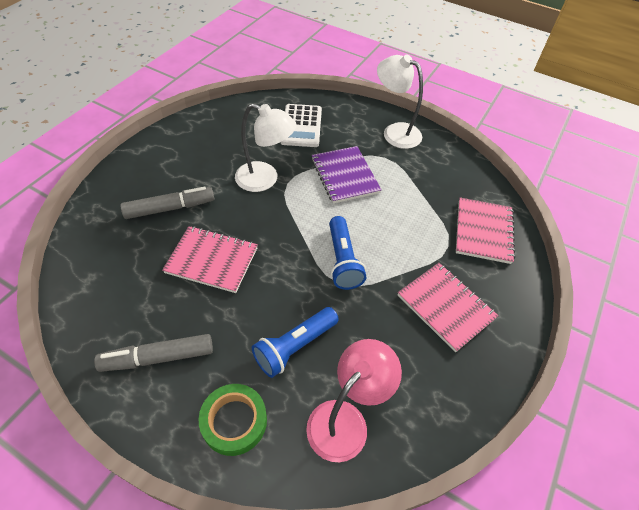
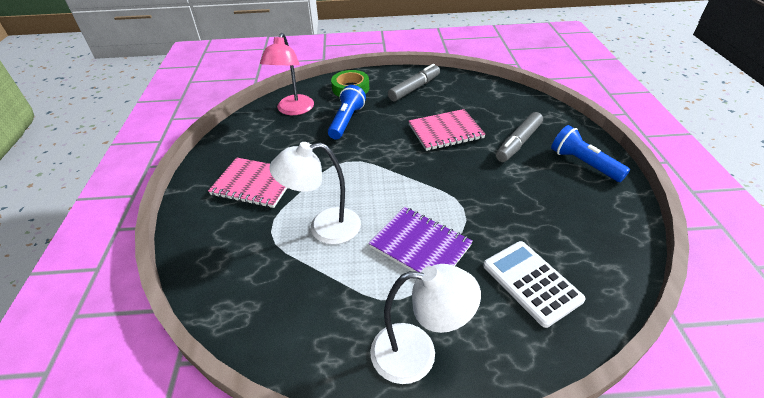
camera: 150 degrees right, 10 degrees down
(265, 179) = (485, 200): white lamp -> white lamp (324, 228)
(343, 260) = (356, 174): blue flashlight -> blue flashlight (583, 163)
(483, 231) = (237, 265): pink notebook -> none

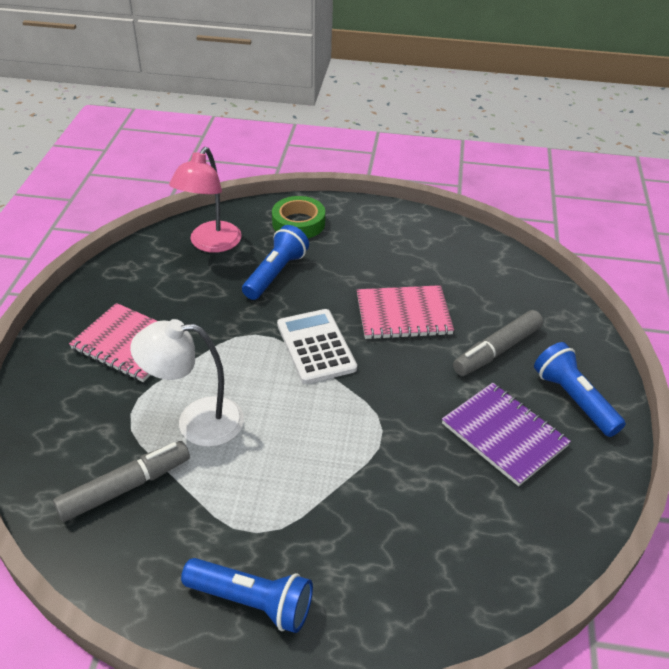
camera: 10 degrees right, 0 degrees up
(414, 88) = (387, 239): grey marker -> grey marker (126, 487)
(417, 353) = (252, 601): white lamp -> blue flashlight
(420, 246) = (306, 470): purple notebook -> purple notebook (504, 435)
(531, 282) = (426, 547): white calculator -> white calculator (316, 346)

